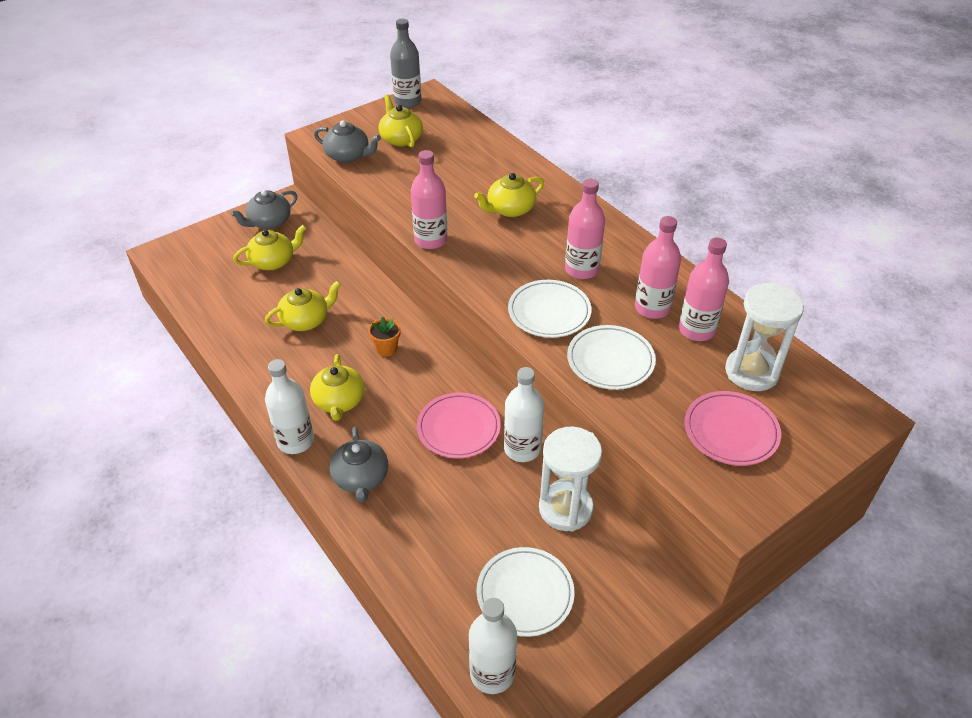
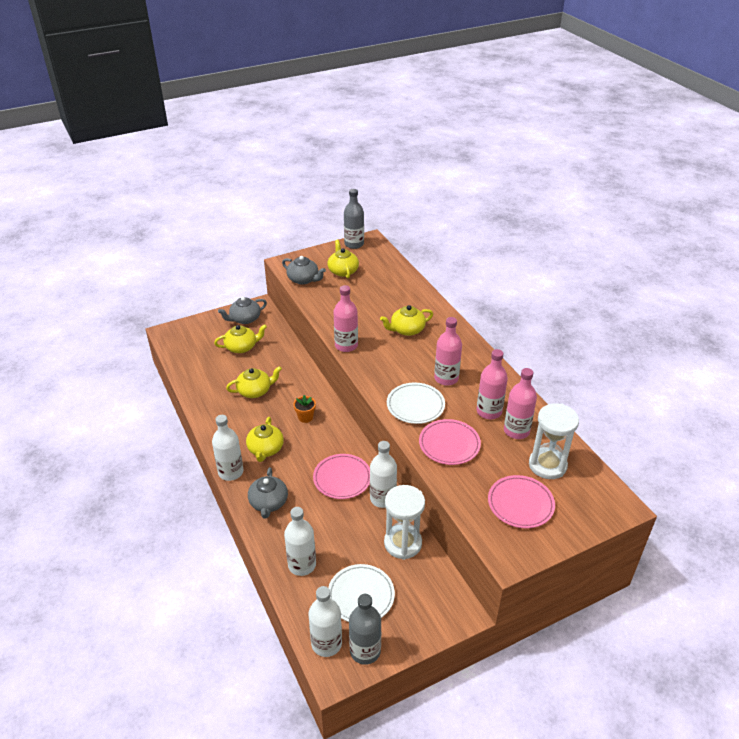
camera: 10 degrees right, 5 degrees down
(429, 561) = (302, 565): none -> white bottle
(550, 674) = (365, 651): none -> grey bottle
(610, 360) = (449, 444): white plate -> pink plate

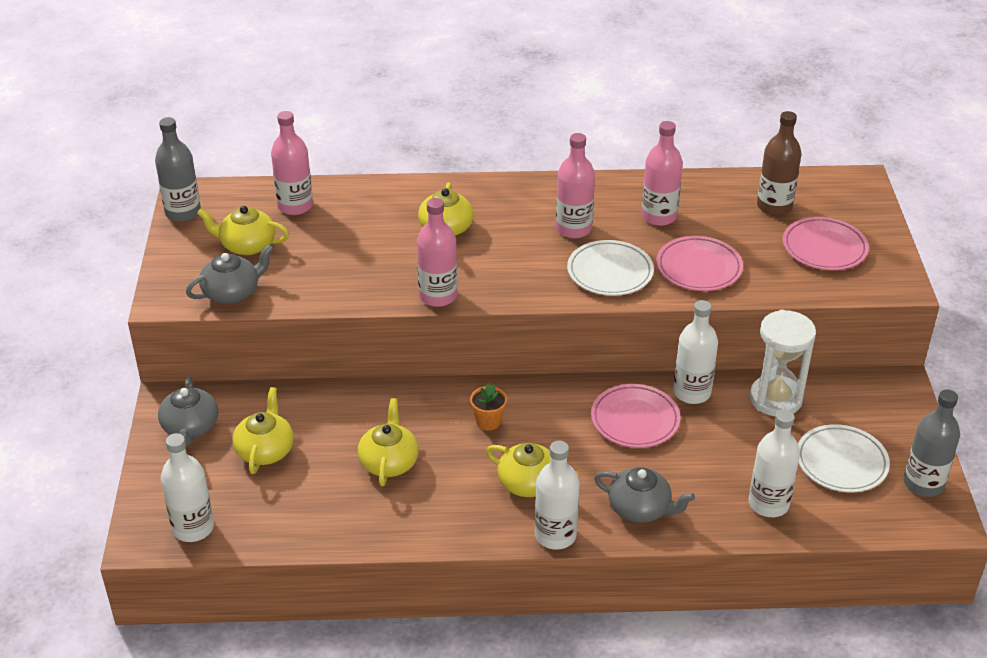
camera: 65 degrees left, 0 degrees up
(326, 643) = (901, 515): white bottle -> white bottle (193, 528)
(516, 431) = (705, 208): pink bottle -> pink bottle (295, 206)
(547, 465) = (774, 206): white hourglass -> brown bottle

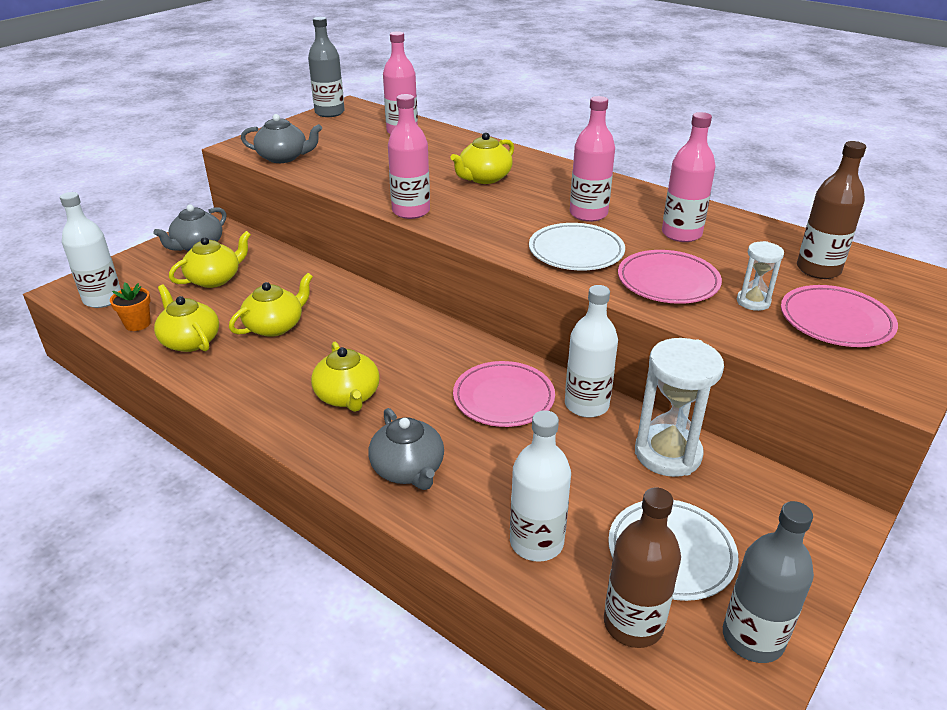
camera: 40 degrees right, 5 degrees down
(247, 245) = (336, 139): yellow teapot -> yellow teapot (190, 341)
(488, 421) = (383, 337): orange flower pot -> orange flower pot (137, 324)
(555, 535) = (308, 446): white bottle -> none
(765, 257) = (753, 302): none -> white hourglass
(864, 515) = (633, 624): none -> brown bottle

